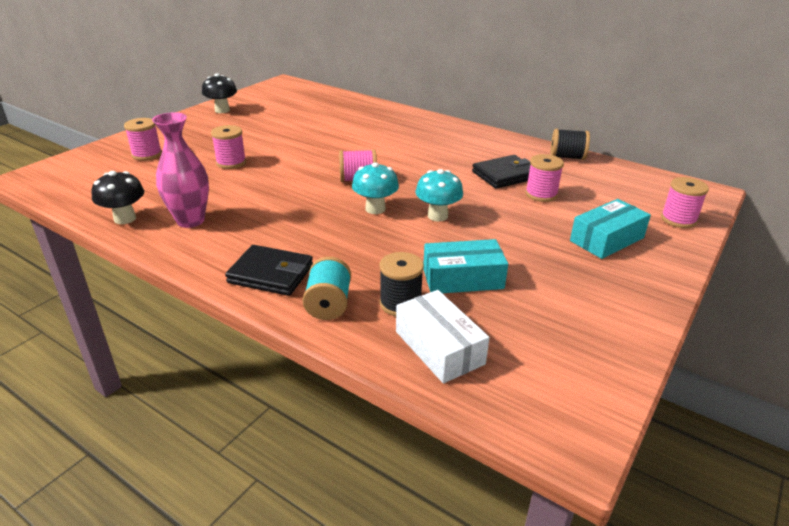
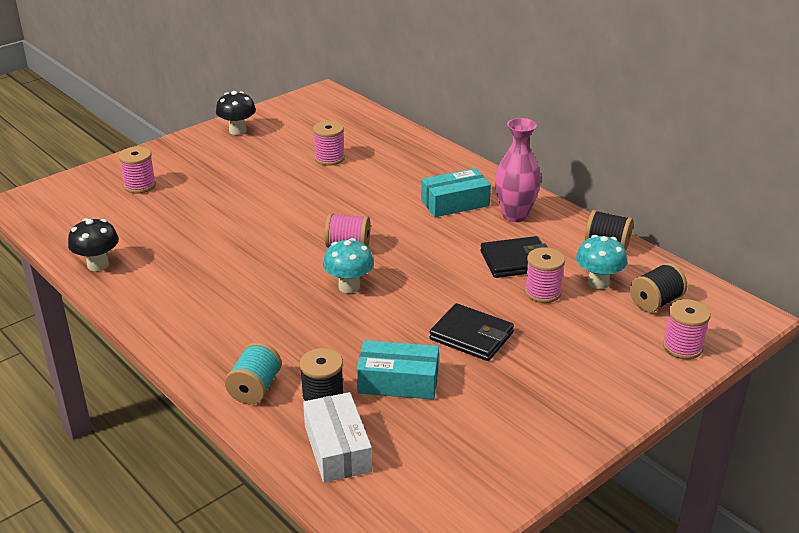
camera: 15 degrees right, 0 degrees up
(190, 220) = (159, 275): pink vase -> pink vase (515, 215)
(231, 162) = (222, 207): pink spool -> pink spool (329, 158)
(271, 274) = (214, 348): black wallet -> black wallet (471, 336)
(437, 216) = (411, 304): turquoise mushroom -> turquoise mushroom (598, 283)
(607, 239) = (580, 360): turquoise box -> turquoise box (455, 203)
(633, 191) = (655, 302): none -> black spool

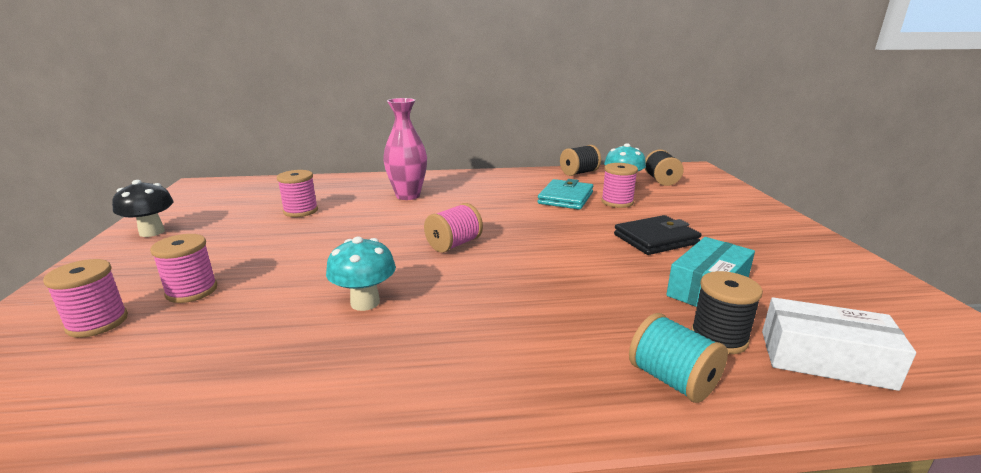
camera: 55 degrees left, 10 degrees down
(98, 265) = (200, 432): black mushroom -> none
(349, 287) = (522, 263): turquoise mushroom -> turquoise mushroom (365, 302)
(455, 203) = (458, 192): turquoise box -> none
(515, 215) = (505, 182): pink vase -> pink vase (408, 196)
(516, 261) = (565, 198): black wallet -> turquoise wallet
(682, 347) = (719, 188): pink spool -> pink spool (192, 291)

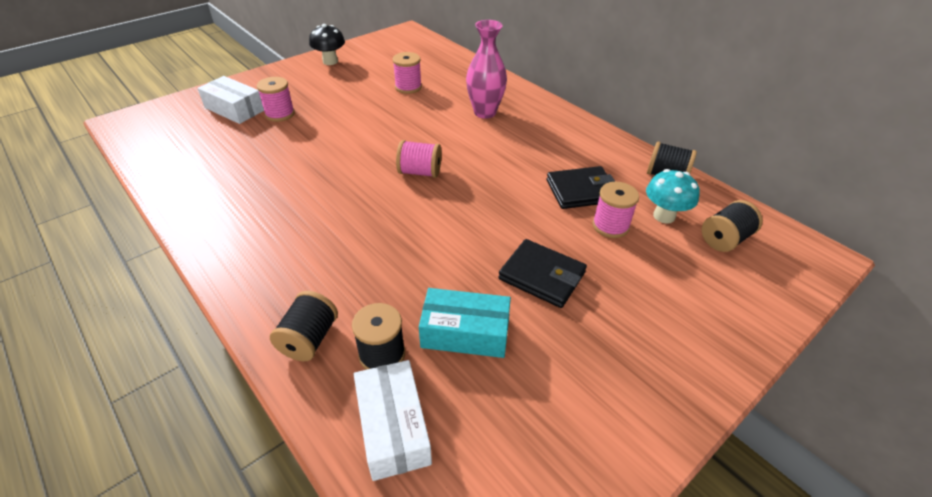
camera: 55 degrees right, 20 degrees up
(97, 323) = (234, 109): pink spool -> white box
(365, 302) = (311, 175): turquoise mushroom -> none
(565, 198) = (581, 191): turquoise wallet -> black wallet
(672, 380) = (309, 339): turquoise spool -> black spool

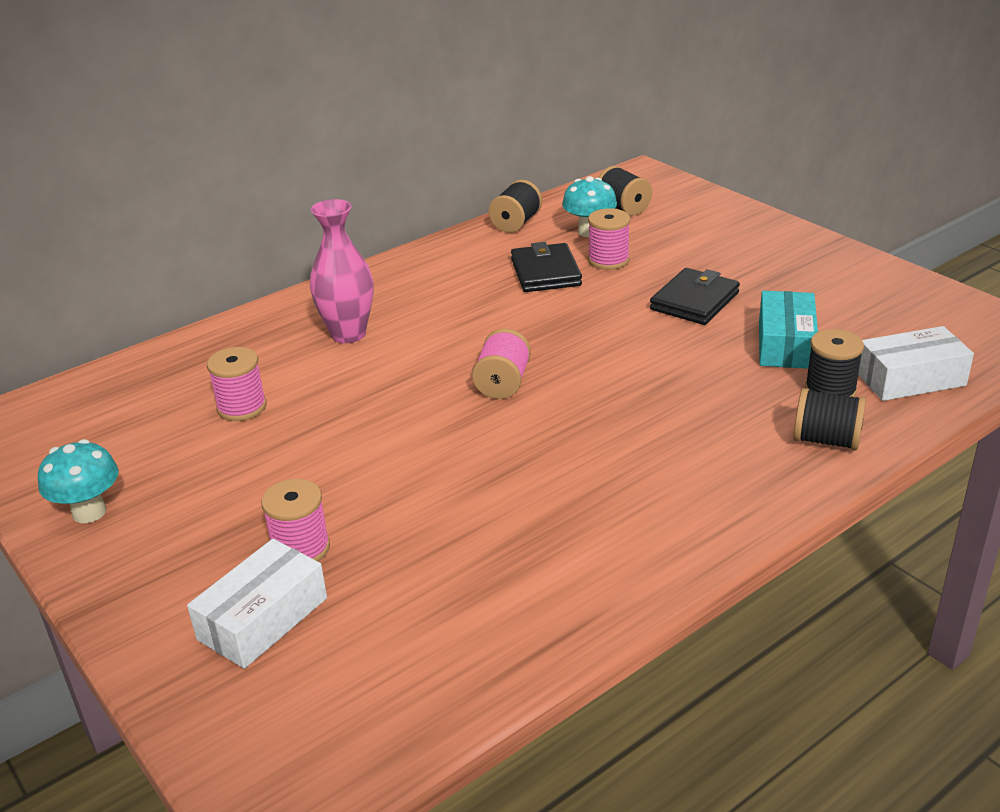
camera: 85 degrees left, 10 degrees down
(330, 61) = (89, 512): black mushroom -> turquoise mushroom

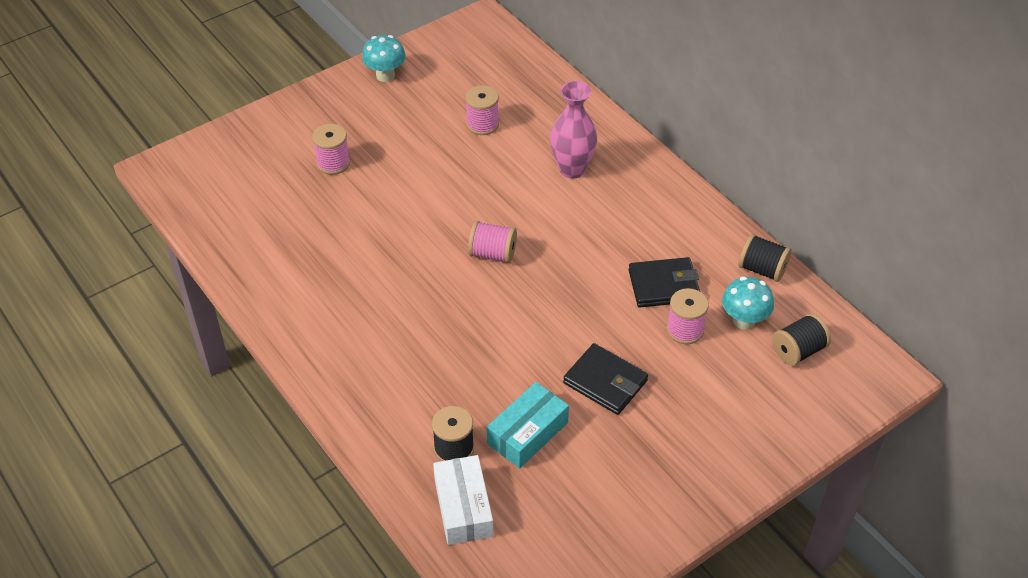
camera: 90 degrees right, 15 degrees up
(263, 618) = (280, 153): white box -> none
(785, 344) = (527, 433): turquoise box -> turquoise box turned 60 degrees counterclockwise
(826, 440) = (390, 431): black spool -> none

